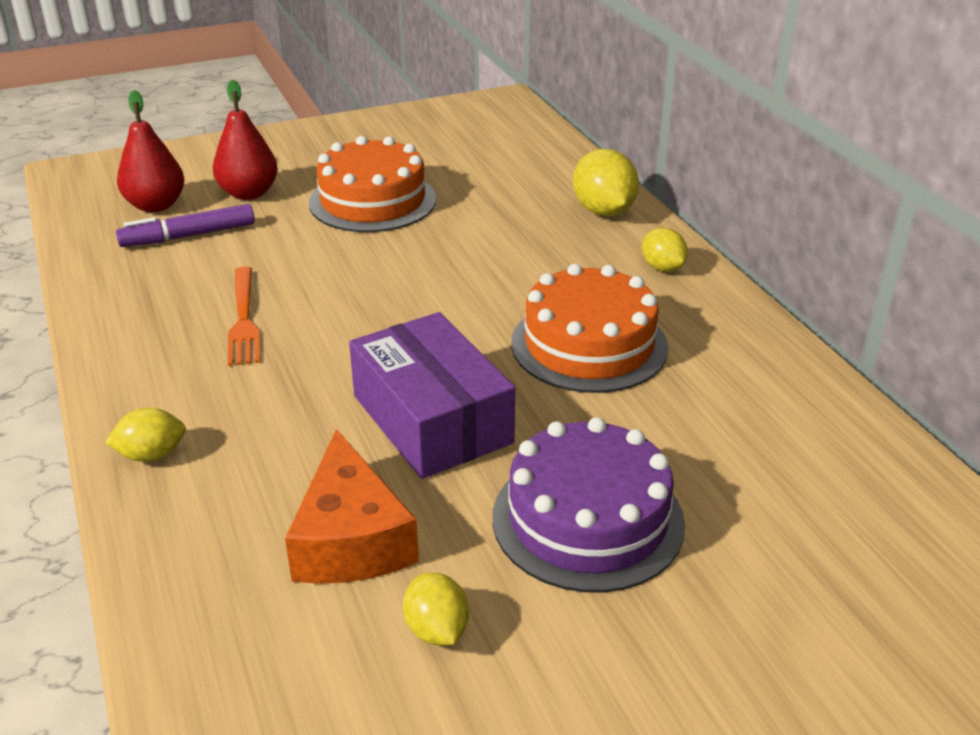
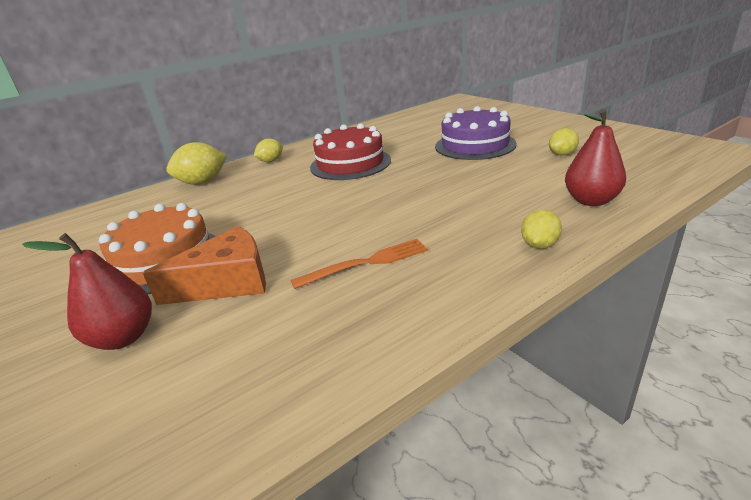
camera: 100 degrees left, 5 degrees down
(151, 455) = (539, 245): yellow lemon -> yellow lemon turned 60 degrees clockwise
(156, 205) = (133, 407): red pear -> red pear (591, 201)
(188, 236) = (221, 346): purple marker -> none
(351, 539) = (536, 178): orange cheese -> orange cheese (227, 282)
(432, 419) = (435, 181): purple box -> none
(589, 345) = (350, 163): orange cake -> red cake

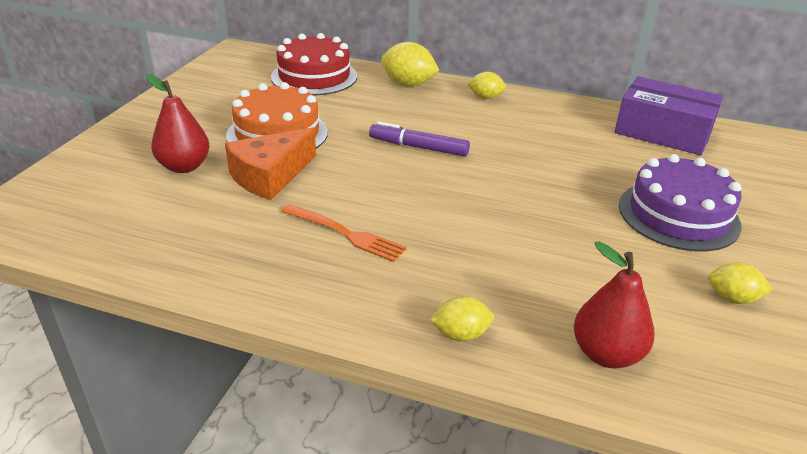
camera: 50 degrees right, 5 degrees up
(227, 282) = (270, 176): orange cheese -> orange cheese turned 105 degrees clockwise
(293, 200) = (418, 147): none -> purple marker
(350, 163) = (529, 146): red cake -> red cake (314, 76)
(391, 126) = (663, 132): none -> purple box

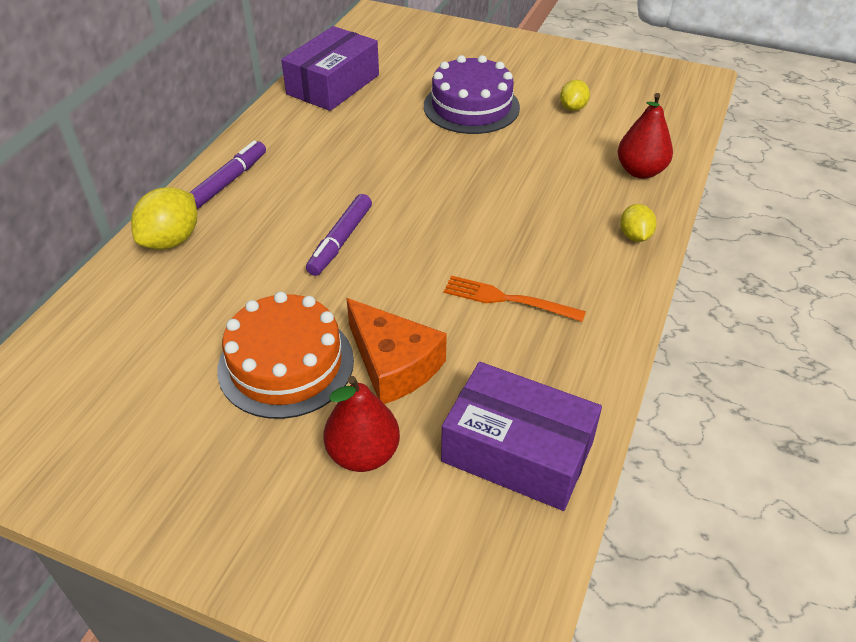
camera: 85 degrees left, 10 degrees up
(162, 235) = (517, 451): none -> purple box
(314, 76) = (111, 333): red cake -> none
(346, 234) = (507, 299): orange fork -> orange fork turned 105 degrees counterclockwise
(485, 97) = (229, 181): yellow lemon -> purple marker

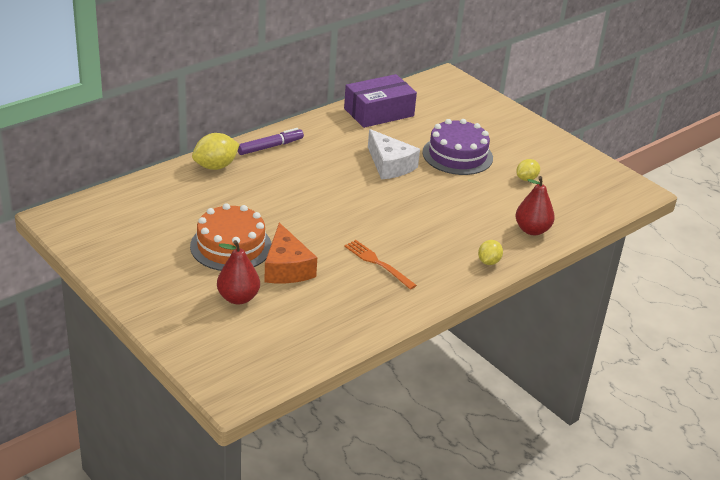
camera: 25 degrees right, 10 degrees down
(340, 241) = (308, 200): purple marker -> none
(403, 149) = (390, 165): none -> white cheese
(517, 451) = (317, 328): purple box -> none

